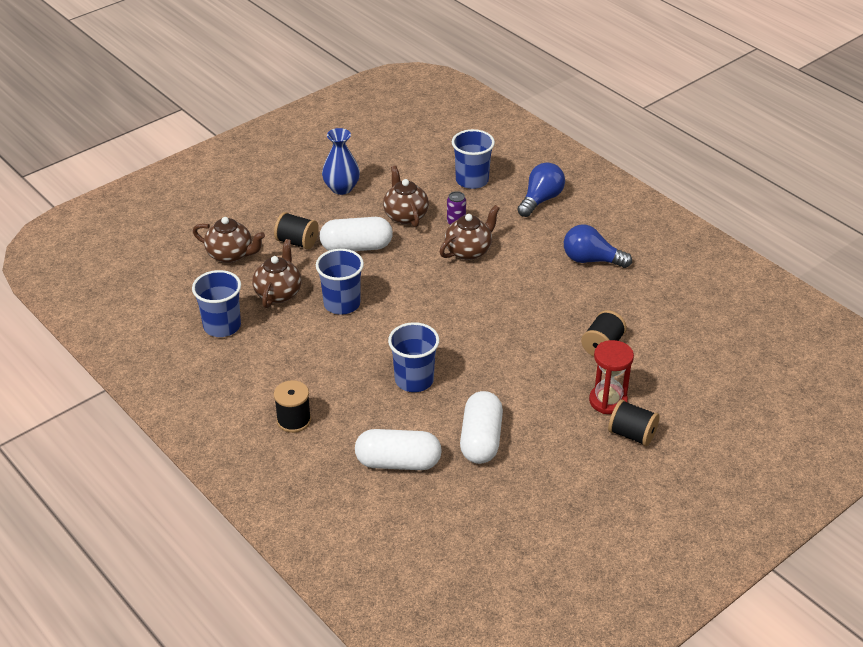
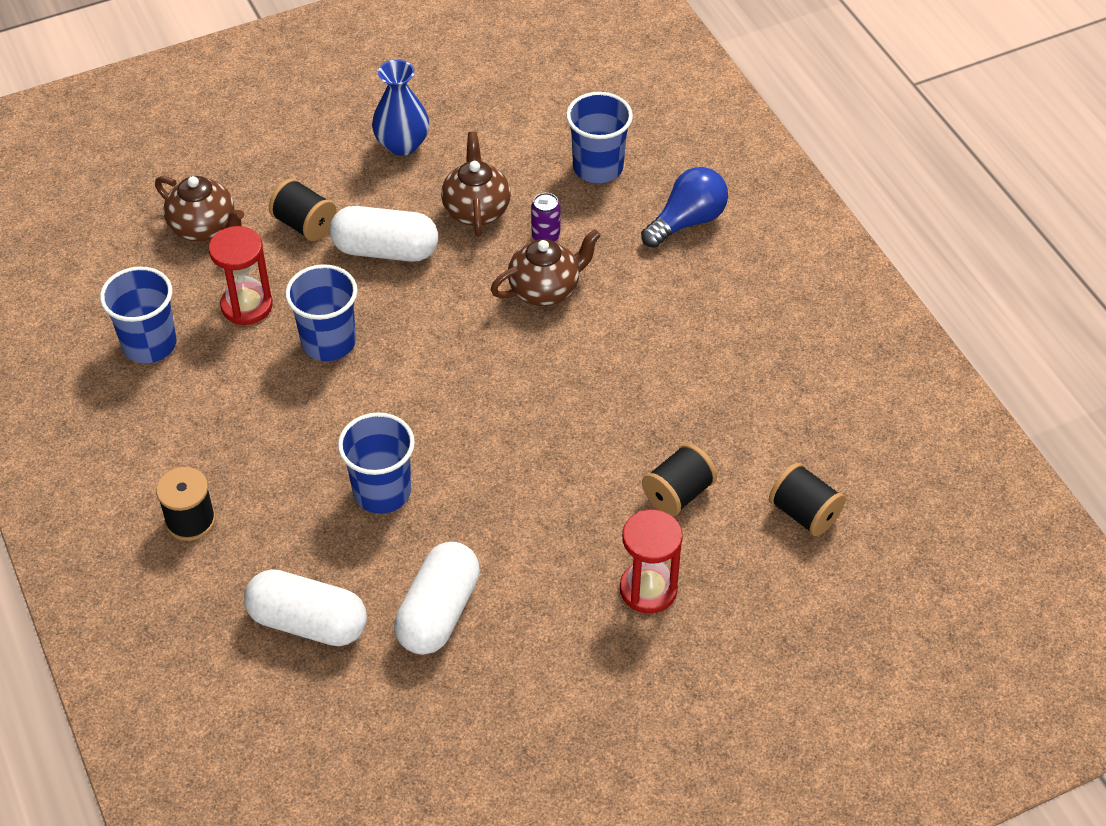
camera: 15 degrees right, 10 degrees up
(278, 293) = (247, 306): brown teapot -> red hourglass
(591, 260) = (721, 342): blue light bulb -> none
(632, 434) = (660, 654): black spool -> black spool (804, 513)

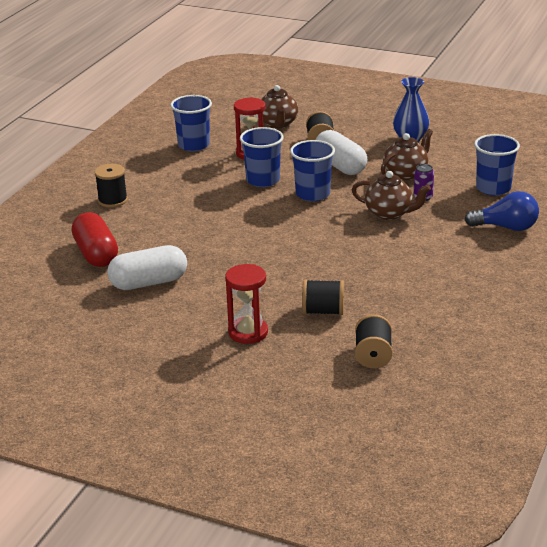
camera: 50 degrees right, 20 degrees down
(308, 622) = (96, 254): white capsule -> red capsule
(382, 492) = (197, 234): blue cup -> blue cup (312, 194)

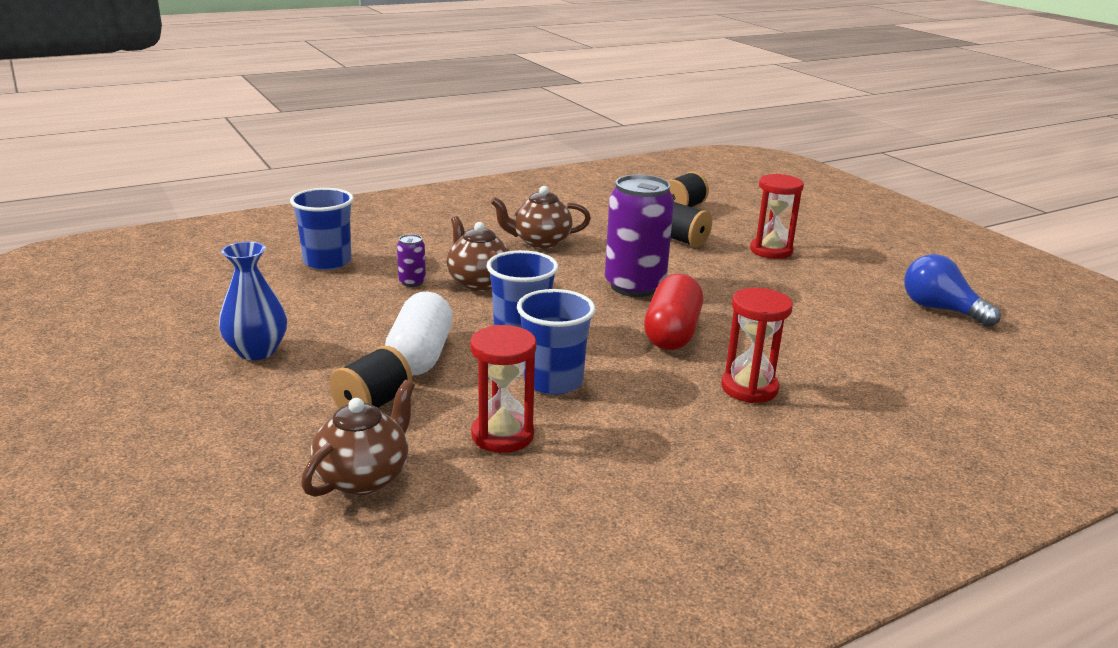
camera: 145 degrees left, 5 degrees down
(96, 254) = (893, 376): red capsule -> red capsule (672, 333)
(112, 200) = (820, 449): black spool -> none
(149, 282) = (841, 320): white capsule -> none
(168, 215) = (749, 388): none -> red hourglass
(194, 145) = (572, 504): blue cup -> none
(300, 252) = (634, 286): none -> purple can
(405, 174) = (370, 312): brown teapot -> brown teapot (540, 242)
(506, 227) = (403, 232): blue light bulb -> blue light bulb (940, 309)

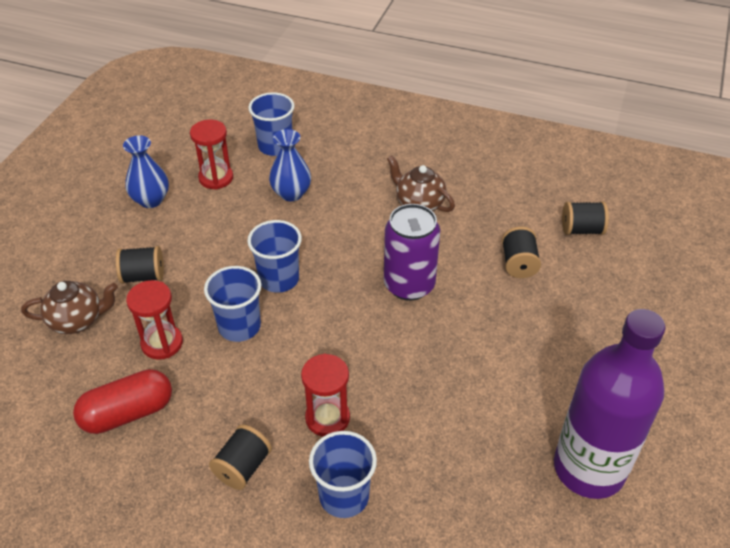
camera: 50 degrees right, 20 degrees up
(412, 282) = (291, 193): purple can -> blue vase
(420, 355) = (210, 257): white capsule -> none
(478, 282) = (325, 218): brown teapot -> none
(672, 333) = (362, 341): red capsule -> red capsule (128, 413)
(759, 460) = (243, 467): none -> black spool
(771, 251) = (568, 318): red hourglass -> red hourglass (216, 178)
(861, 421) = (344, 496): none -> blue cup
(940, 309) = (589, 468): blue light bulb -> purple bottle

